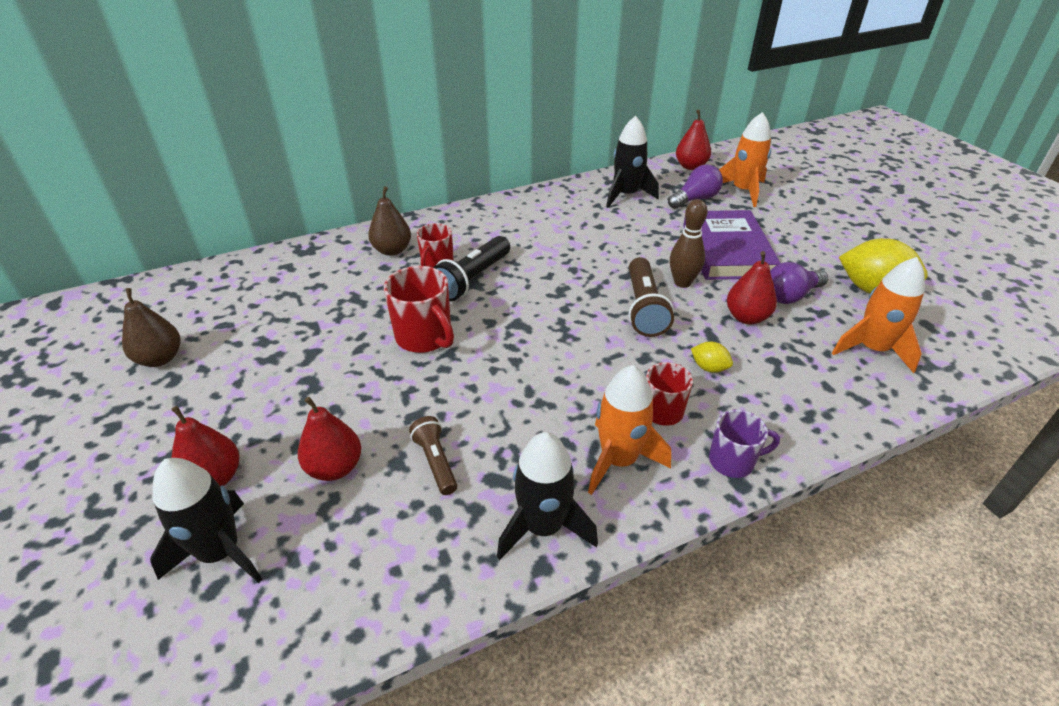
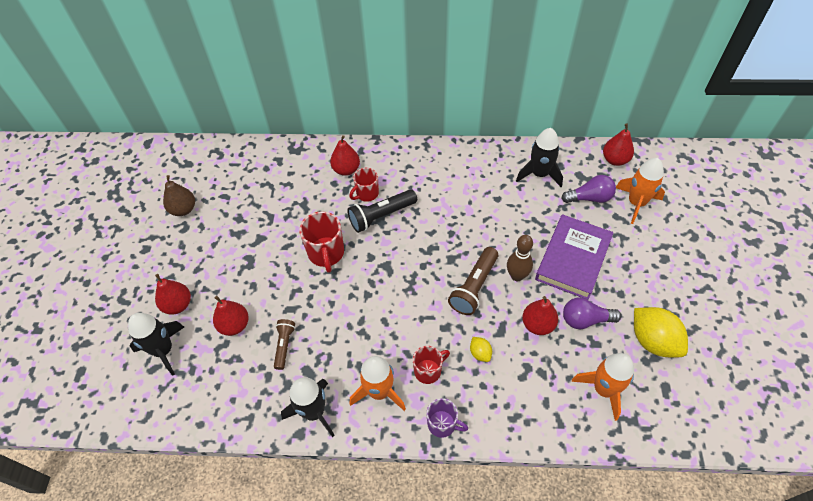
camera: 30 degrees right, 15 degrees up
(392, 250) = (346, 170): brown pear -> red pear

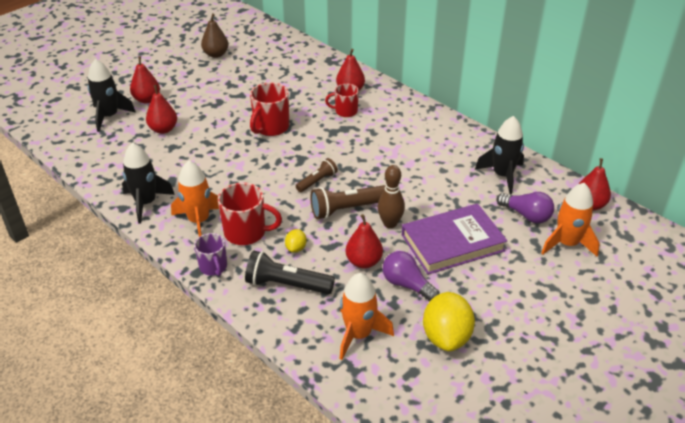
camera: 40 degrees right, 15 degrees down
(284, 345) = (177, 158): brown flashlight -> brown flashlight (317, 181)
(381, 216) = (337, 129): black flashlight -> black flashlight (286, 284)
(428, 371) = (246, 232): red mug -> red mug, size x1.54

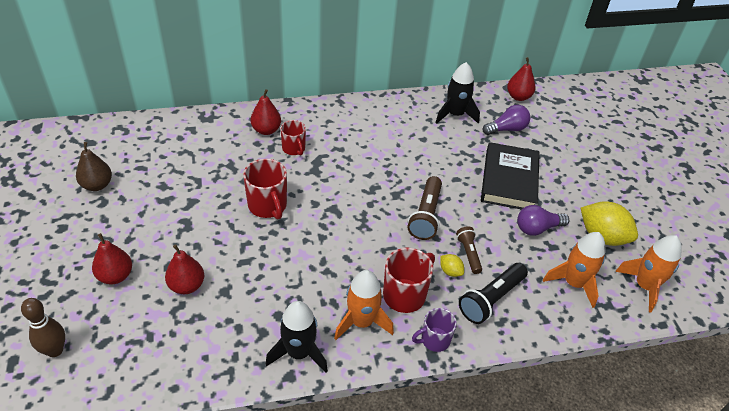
camera: 60 degrees left, 5 degrees up
(109, 116) = (111, 322): black rocket -> none
(213, 267) = (434, 340): purple mug -> purple mug turned 150 degrees clockwise
(317, 181) = (374, 215): brown flashlight -> brown flashlight (468, 254)
(345, 111) = (294, 149): red mug -> red mug turned 60 degrees counterclockwise
(363, 262) = (496, 239): red pear -> none
(390, 223) = (463, 201): brown bowling pin -> brown bowling pin (55, 350)
(452, 243) = (509, 180): purple book -> black book
(567, 243) = (548, 129): orange rocket -> orange rocket (644, 286)

